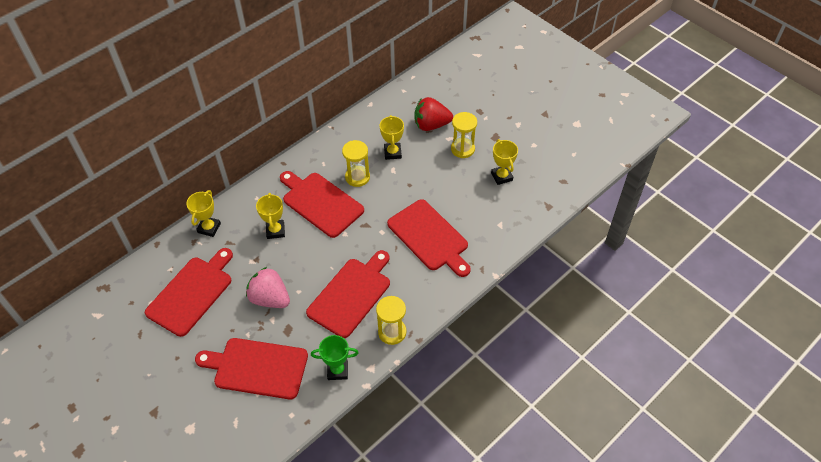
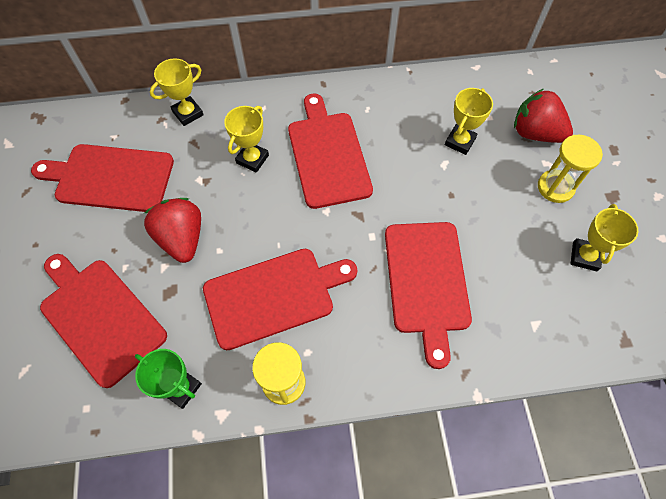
camera: 35 degrees right, 10 degrees up
(191, 293) = (110, 178): red cutting board -> red cutting board turned 150 degrees counterclockwise
(270, 298) = (182, 238): pink strawberry -> red strawberry
(357, 177) = (394, 148): yellow hourglass -> none

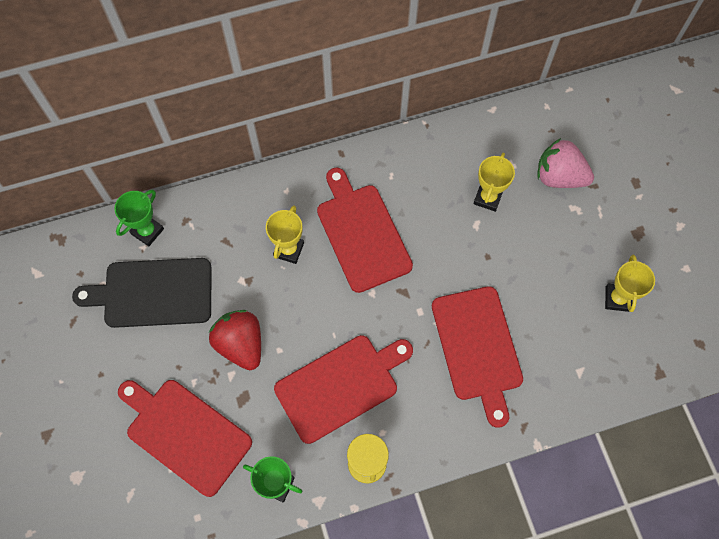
camera: 10 degrees left, 5 degrees up
(110, 178) = (153, 293): red cutting board -> black cutting board
(122, 123) = (147, 231): none -> green trophy
(188, 113) = (211, 209): yellow trophy -> none
(535, 133) = (559, 176): red strawberry -> pink strawberry
(555, 187) = (584, 232): yellow hourglass -> none

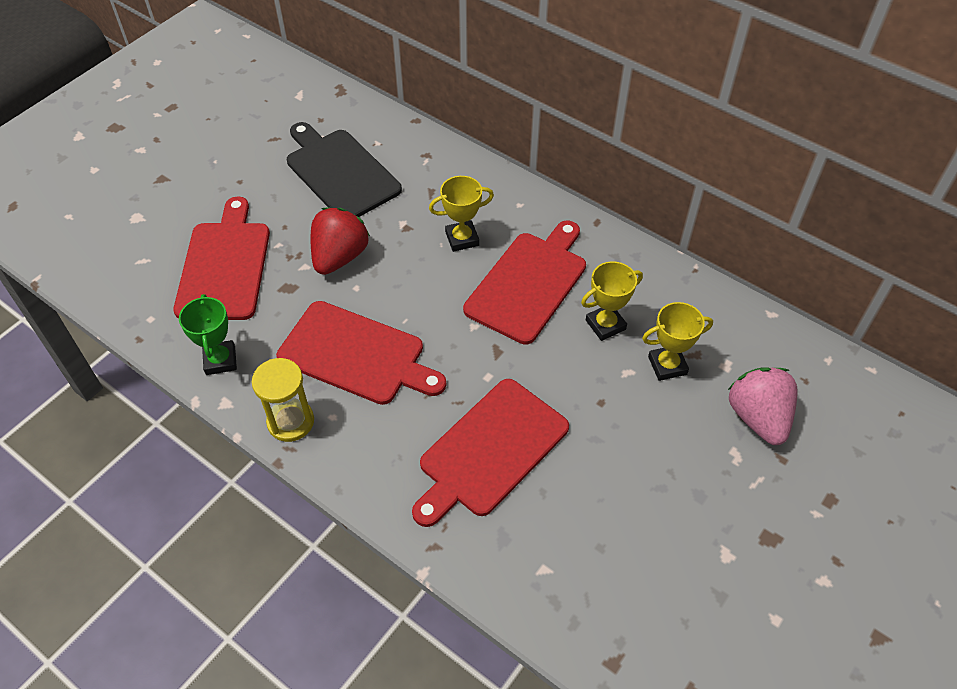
camera: 55 degrees right, 15 degrees down
(147, 231) = (394, 137): green trophy -> none
(617, 299) = (666, 561): yellow trophy -> yellow trophy (605, 325)

